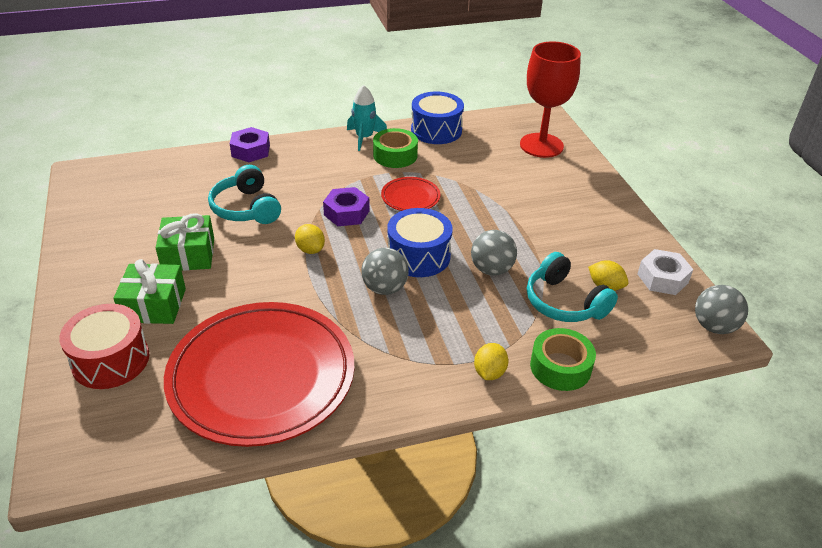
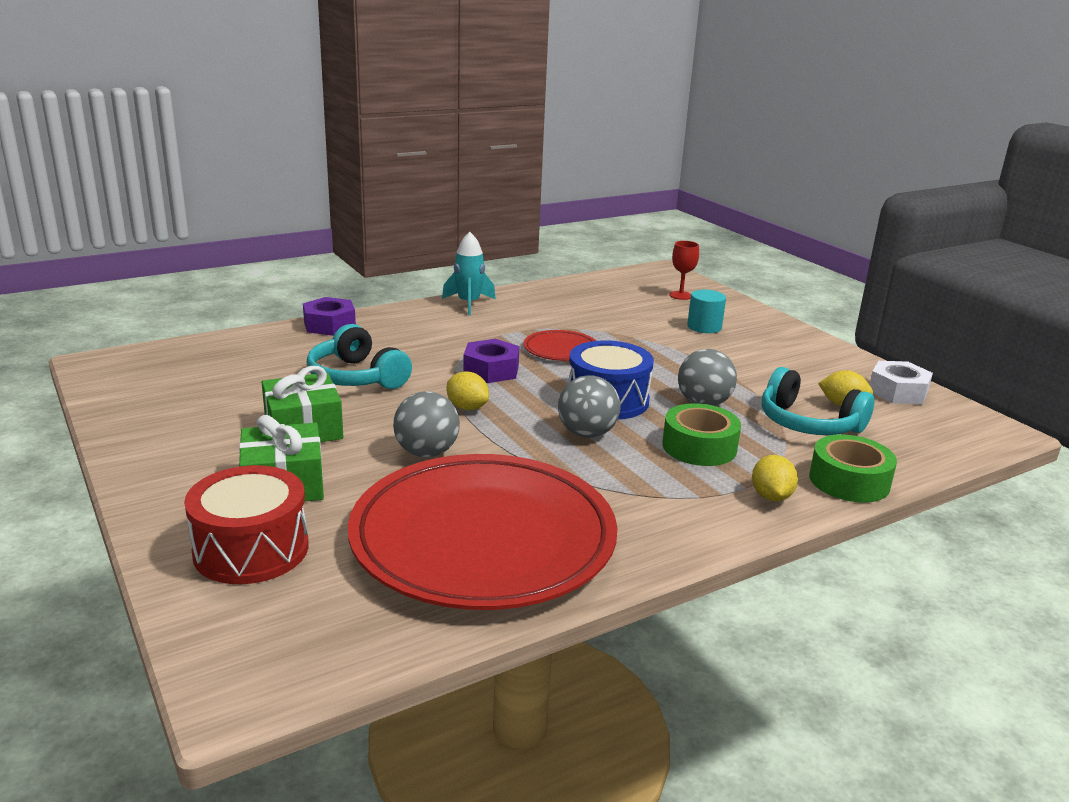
camera: 15 degrees left, 15 degrees down
(395, 155) = (516, 316): green tape -> green tape (699, 447)
(436, 130) = (551, 291): blue drum -> none
(540, 184) = (704, 327): none -> turquoise cylinder
(541, 145) = (680, 295): red goblet -> red goblet, size x0.44
(714, 326) = (984, 426): grey ball -> grey ball (427, 452)

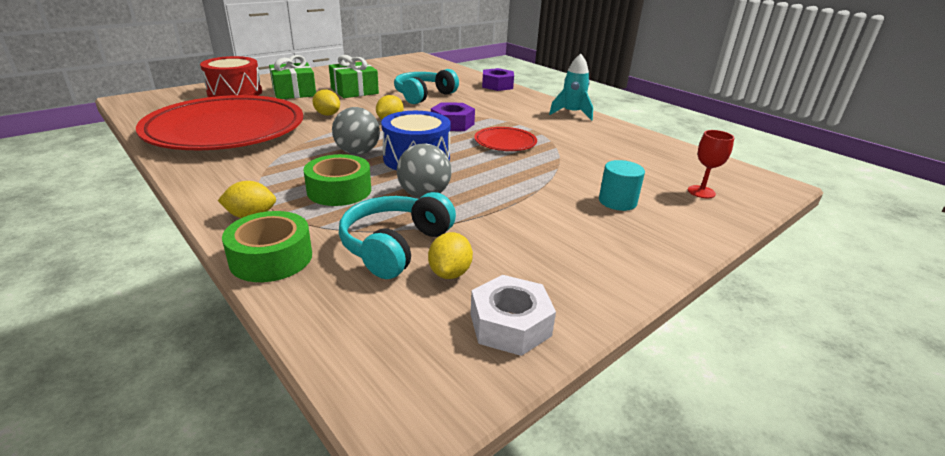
camera: 80 degrees right, 5 degrees up
(427, 452) = (327, 114): grey ball -> yellow lemon

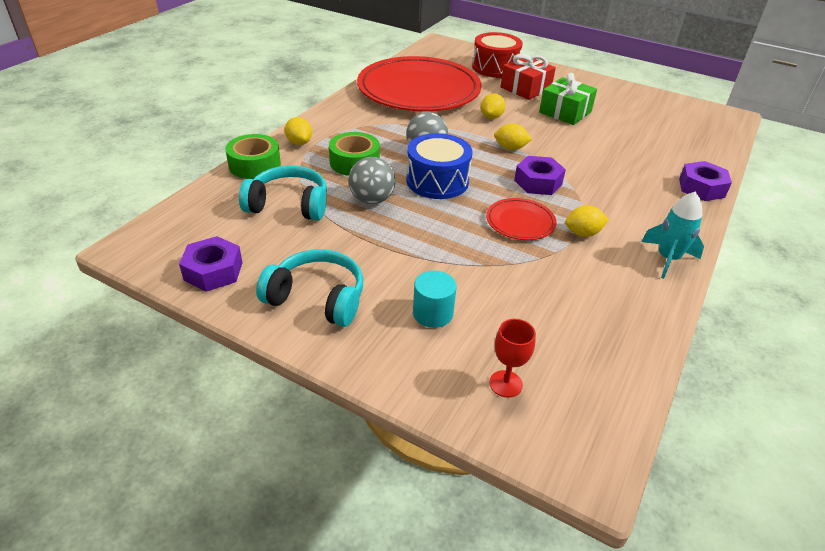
camera: 70 degrees right, 10 degrees up
(294, 92) = (525, 88): green gift -> red gift
(423, 95) = (600, 149): turquoise headphones -> turquoise headphones (317, 298)
(450, 273) = (264, 235): yellow lemon -> yellow lemon (583, 233)
(510, 325) = (213, 271): white nut -> purple nut

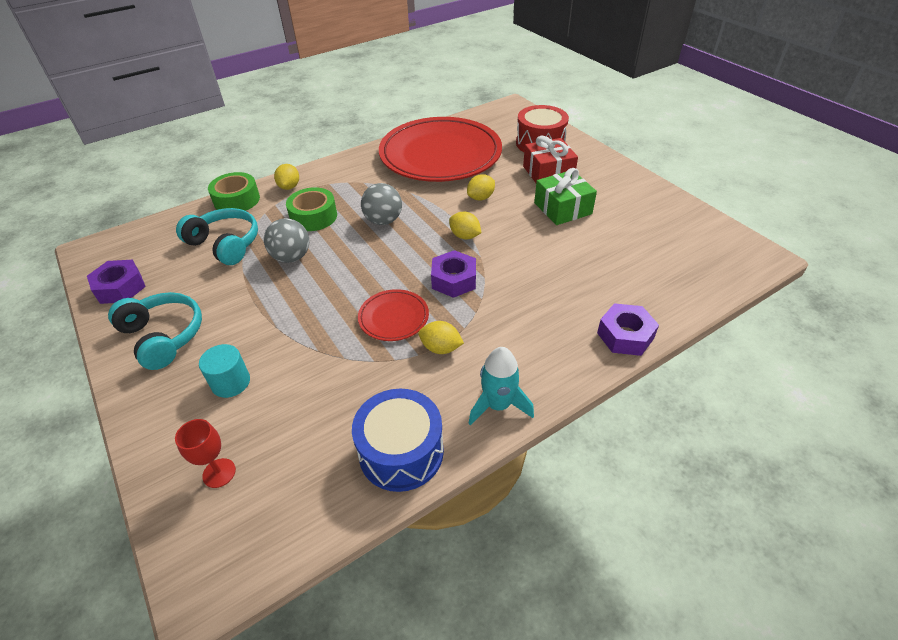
camera: 30 degrees right, 5 degrees up
(437, 181) = (363, 253): blue drum -> blue drum (401, 452)

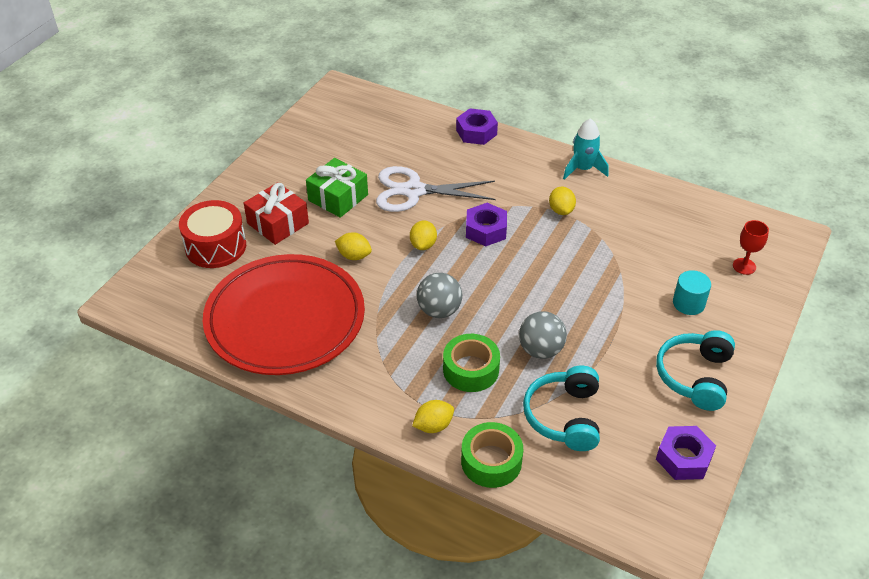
camera: 120 degrees left, 0 degrees up
(393, 317) = (554, 246): red plate -> none
(401, 452) = (652, 196): blue drum -> none
(544, 253) = (413, 191): none -> white scissors

